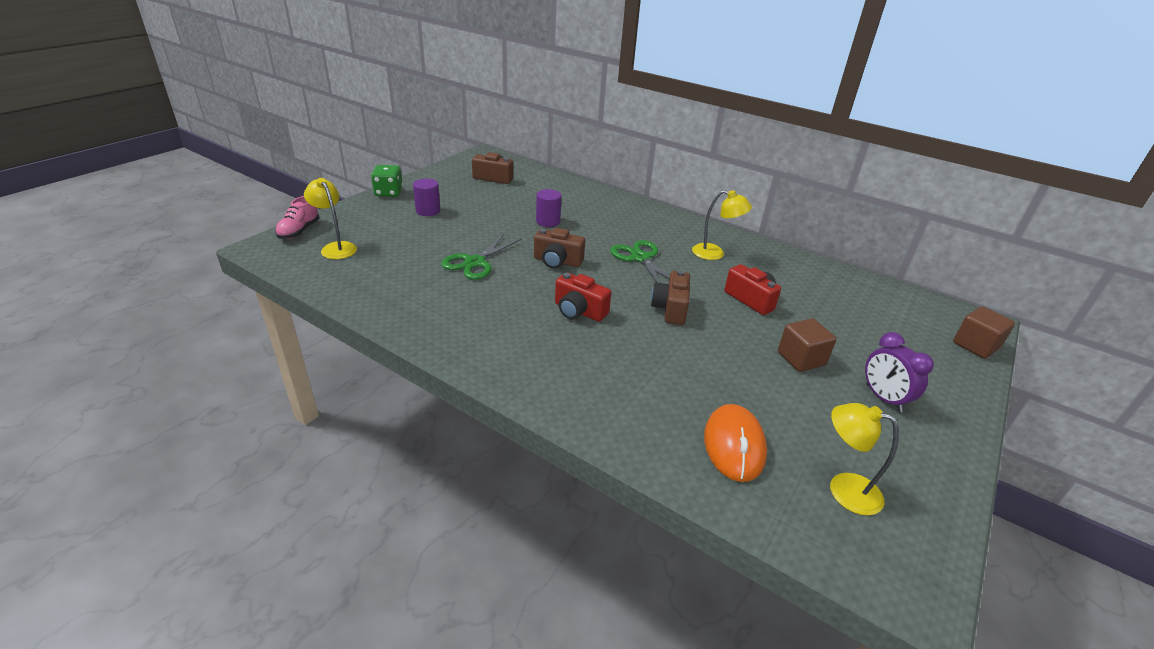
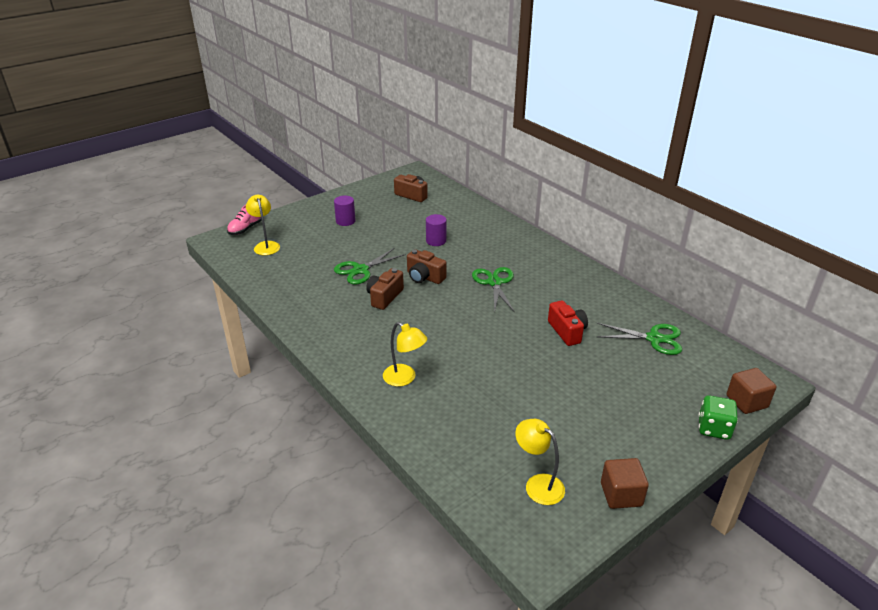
camera: 20 degrees right, 0 degrees up
(388, 193) = (322, 202): green dice -> green dice (713, 428)
(579, 311) = (419, 320): red camera -> none
(670, 309) = (493, 329): brown camera -> brown camera (384, 297)
(715, 253) = (563, 287): yellow lamp -> yellow lamp (404, 378)
(734, 445) = (475, 439): orange mouse -> none
(801, 359) = (575, 386): brown cube -> brown cube (621, 494)
(842, 295) = (654, 339): none -> green scissors
(883, 398) = (622, 428): purple clock -> none

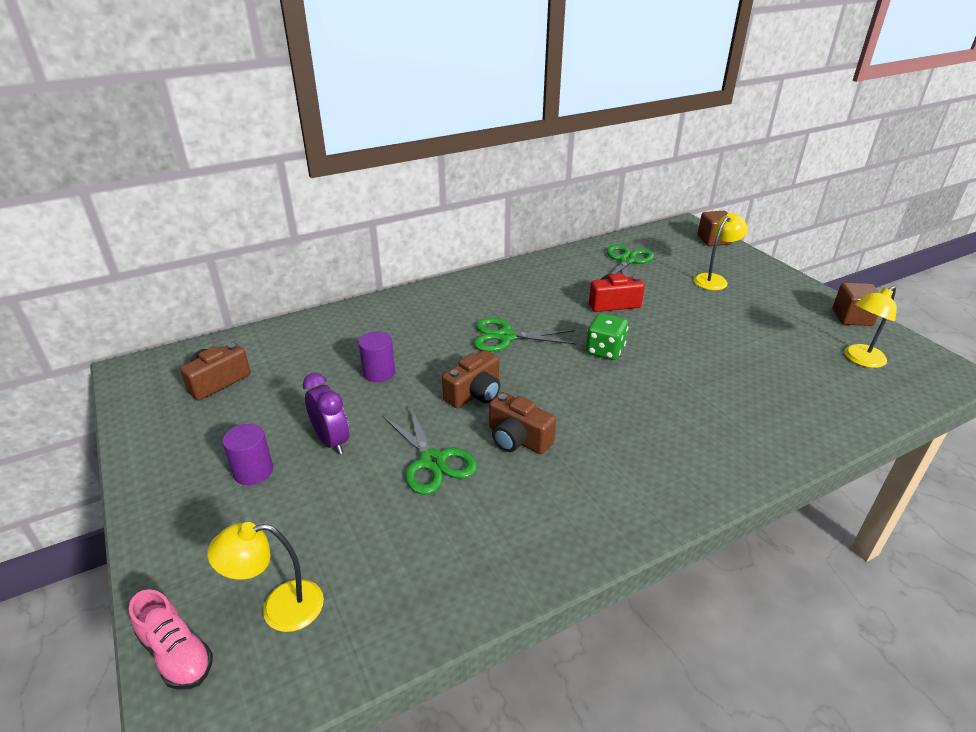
camera: 80 degrees left, 0 degrees up
(371, 237) = (331, 441): none -> purple clock
(404, 378) = (711, 435): yellow lamp -> yellow lamp (714, 279)
(713, 428) = (752, 260): green dice -> green dice (605, 351)

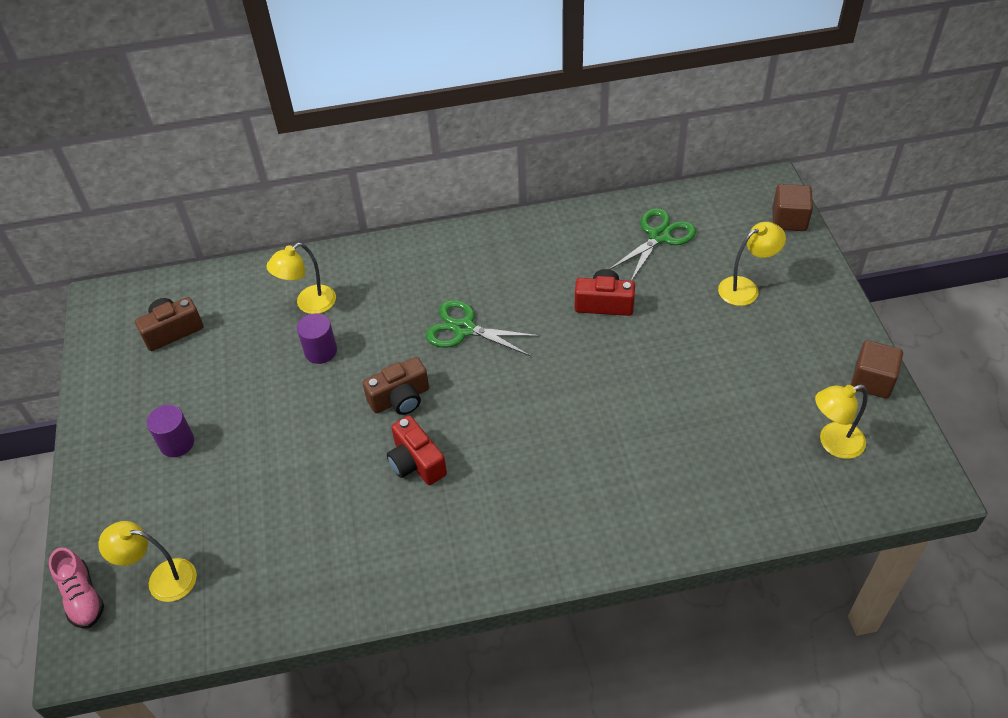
camera: 20 degrees right, 15 degrees up
(331, 441) = (251, 425): purple clock -> none
(351, 342) = (309, 304): none -> yellow lamp
(432, 461) = (329, 469): green scissors -> none
(518, 439) = (416, 462): brown camera -> red camera
(605, 351) = (558, 370): green dice -> none

